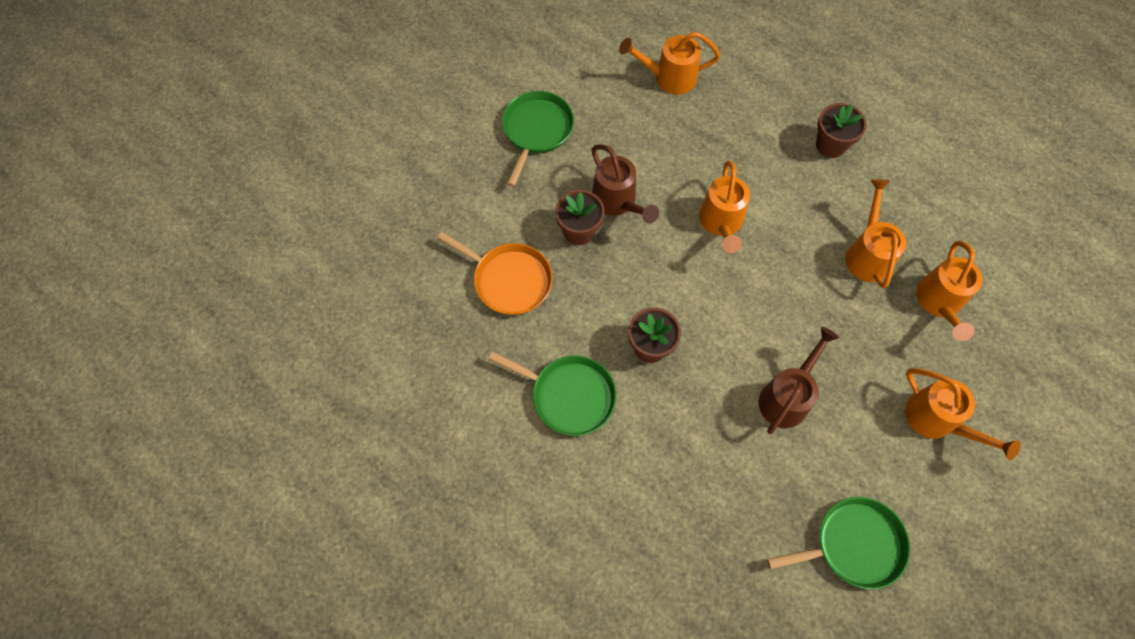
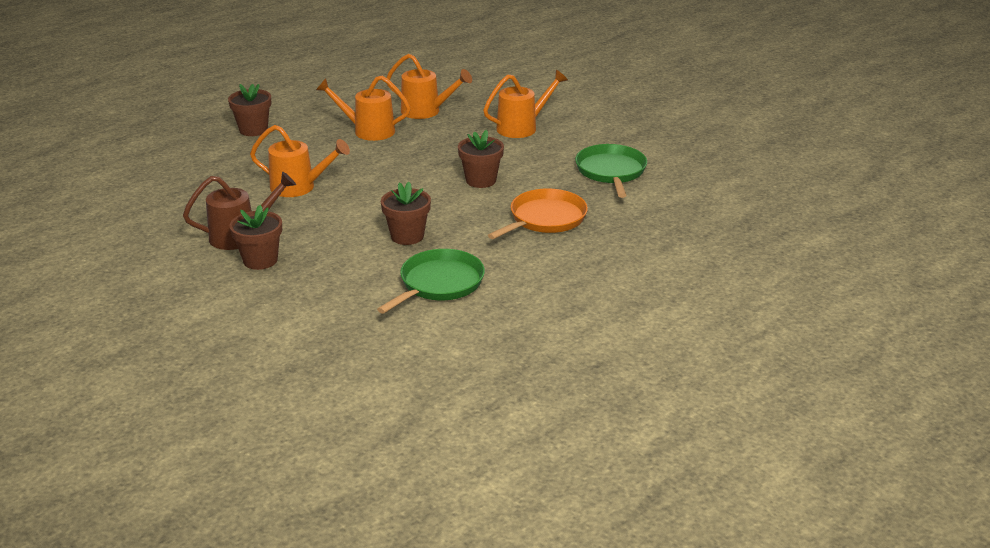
camera: 80 degrees left, 35 degrees down
(509, 280) = (293, 307): orange pan -> orange pan (545, 219)
(536, 130) = (117, 273): green pan -> none
(668, 77) = (115, 193): orange watering can -> none
(787, 396) = (481, 180): brown watering can -> brown flower pot

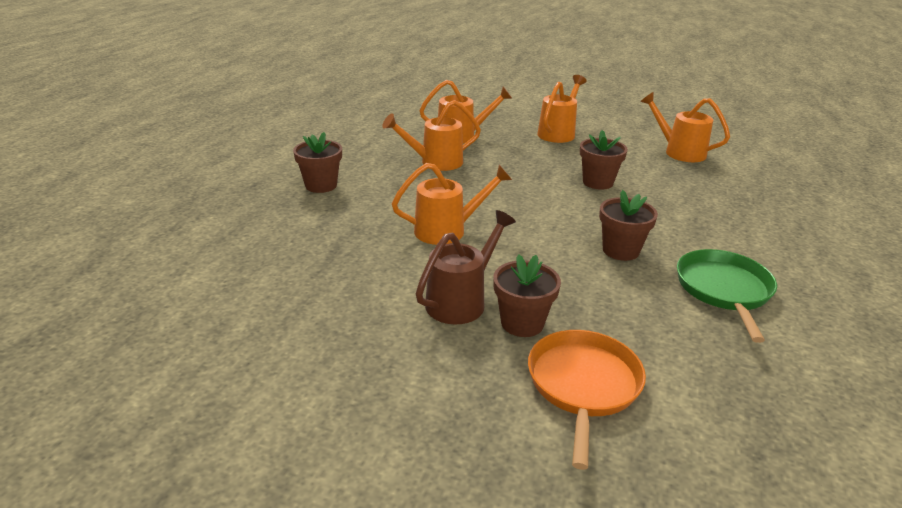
camera: 30 degrees left, 0 degrees up
(545, 219) = (700, 202): orange pan -> orange pan (583, 385)
(611, 171) = (679, 152): green pan -> orange watering can

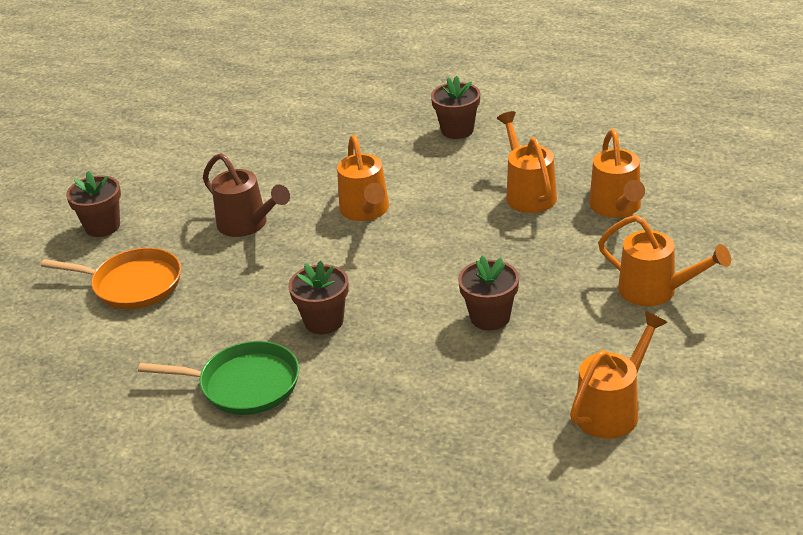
camera: 95 degrees right, 5 degrees up
(522, 323) = (212, 256): brown flower pot -> brown flower pot (102, 226)

